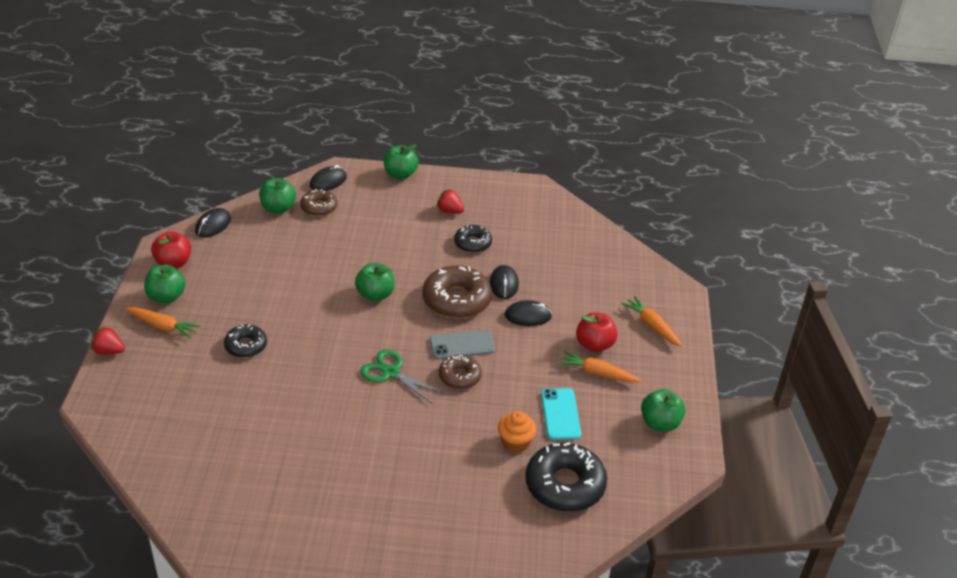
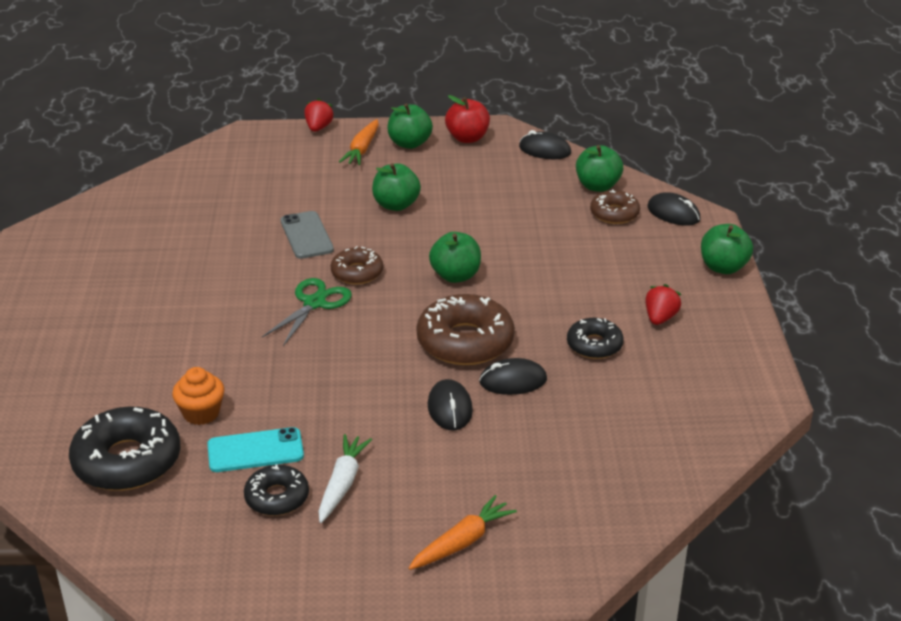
camera: 85 degrees right, 5 degrees down
(246, 346) = (342, 201): black donut -> black donut (277, 497)
(459, 376) = (316, 357): brown donut -> brown donut (357, 273)
(462, 345) = (376, 354): grey phone -> grey phone (306, 235)
(594, 345) = (403, 478): red apple -> none
(597, 373) = (342, 483): orange carrot -> white carrot
(660, 423) = (245, 553): green apple -> green apple (396, 205)

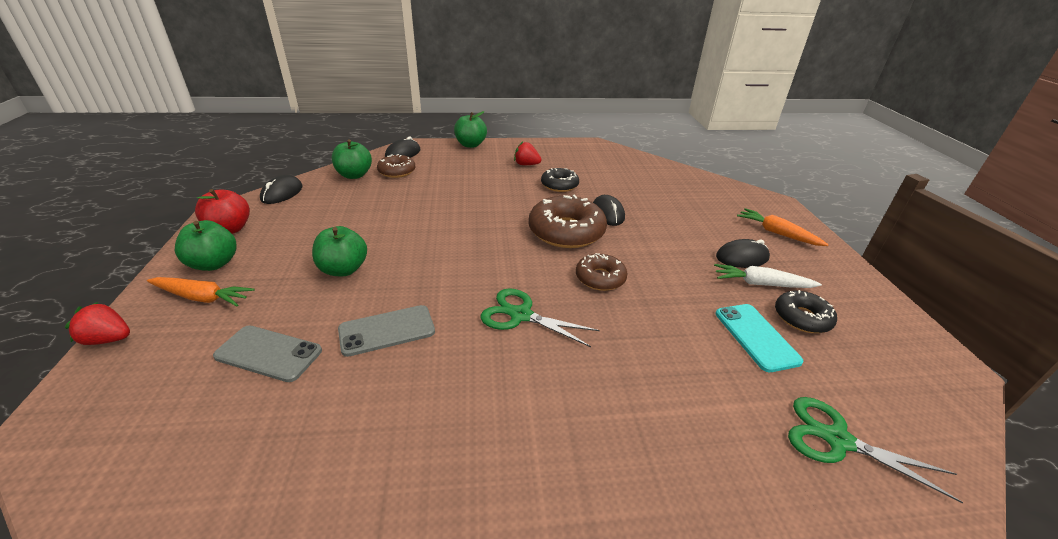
camera: 95 degrees left, 0 degrees up
(127, 461) = (837, 440): black donut -> green scissors
(201, 413) = (727, 384): orange cupcake -> none
(291, 189) = (269, 353): none -> grey phone
(357, 273) = (466, 290): brown donut -> brown donut (600, 278)
(450, 408) = (649, 238): black mouse -> black mouse (742, 257)
(455, 276) = (475, 236): green apple -> none

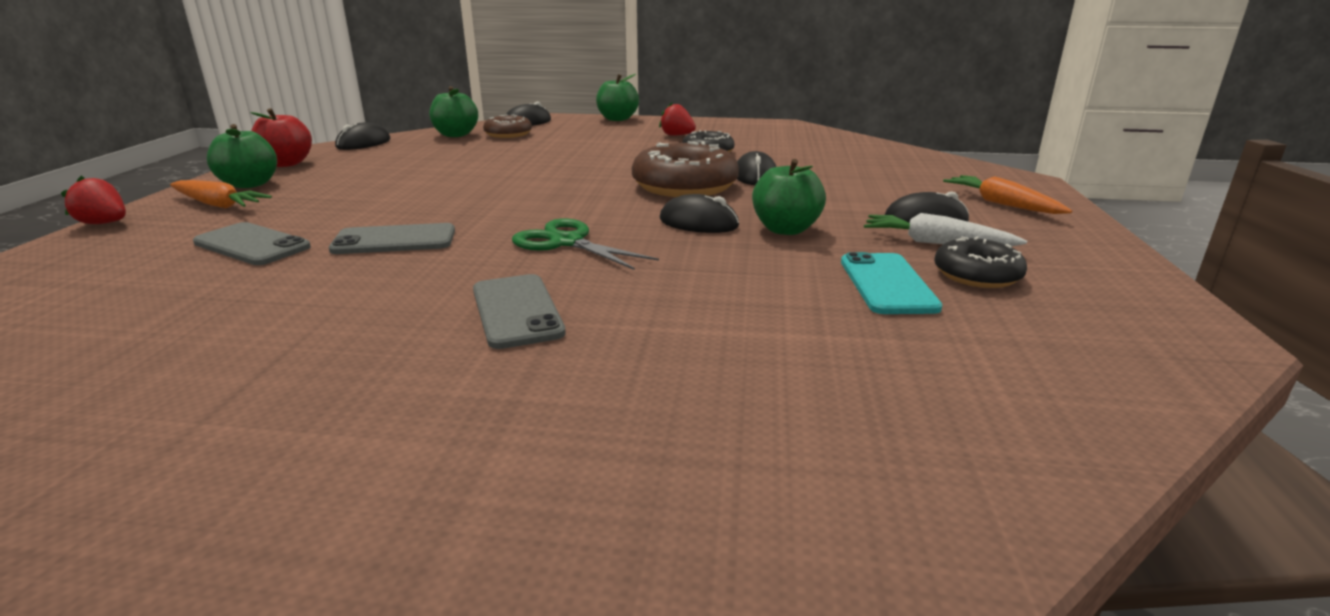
camera: 15 degrees right, 10 degrees down
(343, 269) = (384, 196): green apple -> green apple (785, 229)
(533, 411) = (517, 311): none -> grey phone
(600, 278) = (698, 223): brown donut -> black mouse
(837, 440) = (939, 379): green scissors -> none

